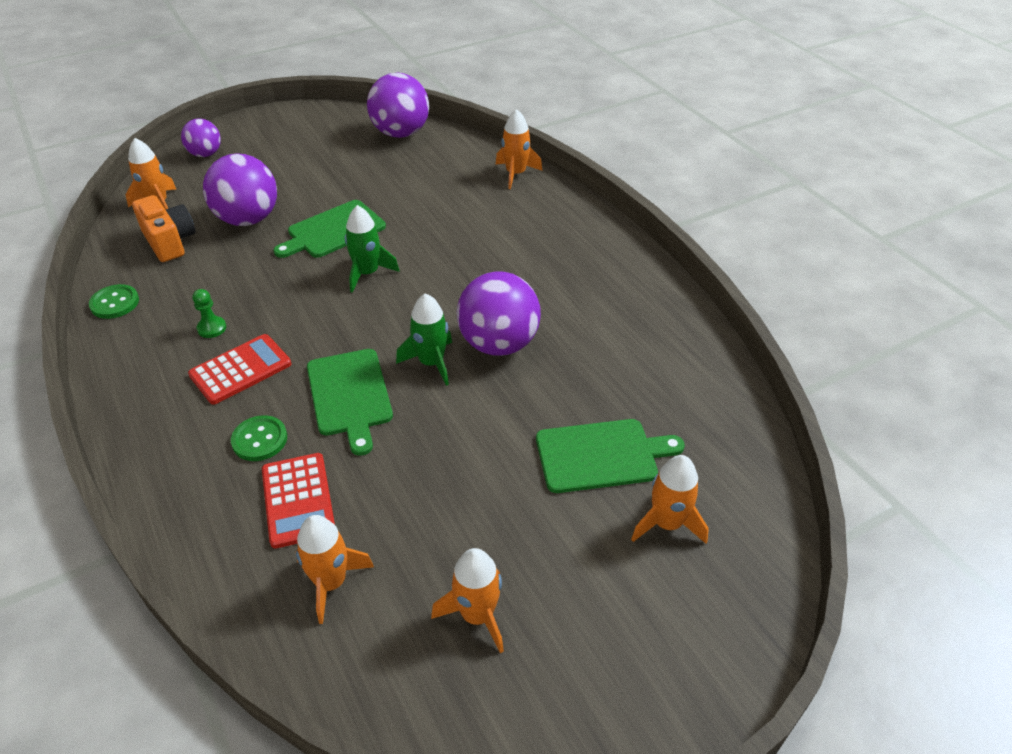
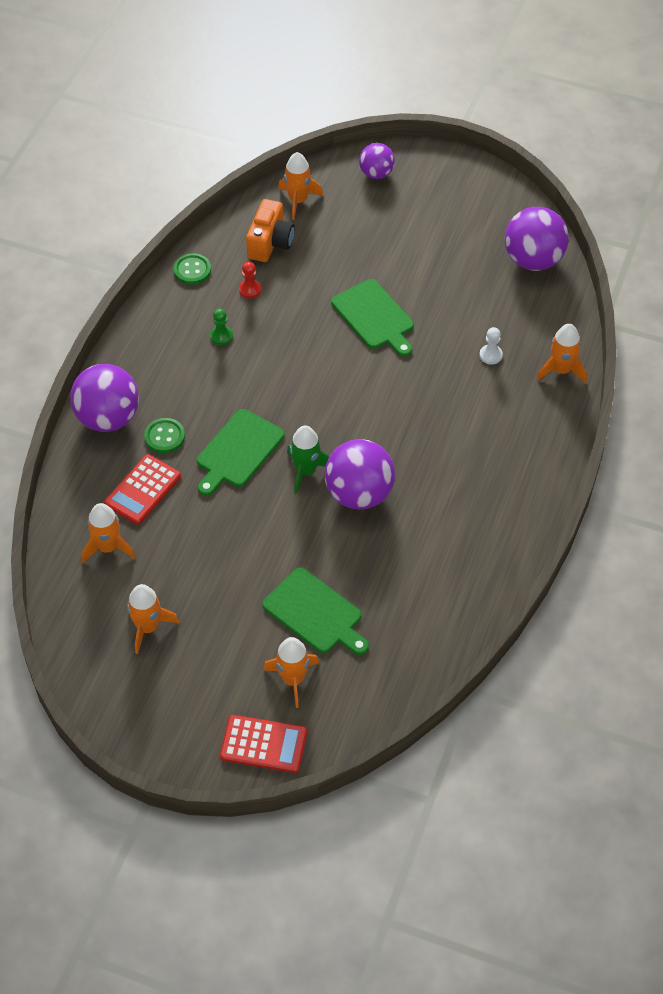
camera: 50 degrees right, 10 degrees up
(194, 281) = (250, 290): none -> red pawn
(240, 369) = (204, 381): red calculator -> red calculator (263, 744)
(248, 219) = (335, 262): purple ball -> purple ball (108, 418)
(333, 231) = (374, 317): green cutting board -> green cutting board turned 135 degrees counterclockwise
(367, 273) = (352, 371): green rocket -> none
(456, 196) = (490, 355): none -> white pawn

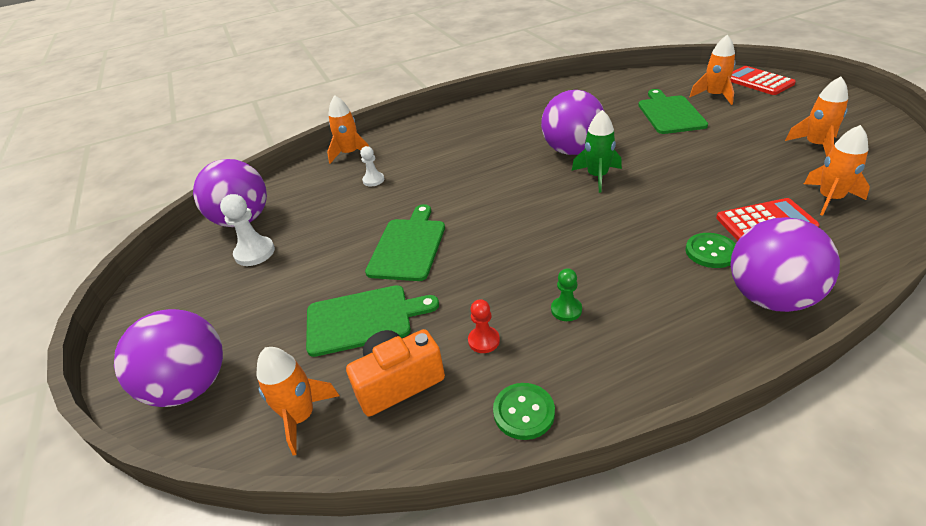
camera: 130 degrees left, 15 degrees down
(238, 451) = (643, 210): green cutting board -> green cutting board (363, 319)
(376, 173) = (191, 386): purple ball -> purple ball, size x1.70
(476, 247) = (255, 253): none -> white pawn

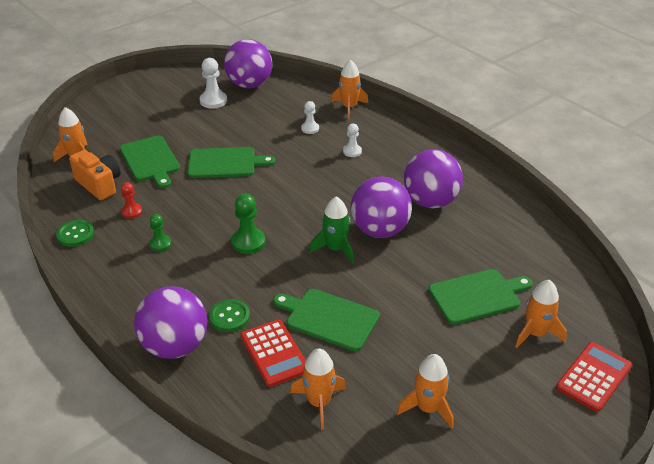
camera: 70 degrees right, 0 degrees up
(191, 386) = (99, 115): purple ball -> purple ball (430, 202)
(433, 157) = (352, 151): none -> white pawn
(576, 233) = (248, 242): none -> green pawn
(706, 186) = (329, 318): none -> green cutting board

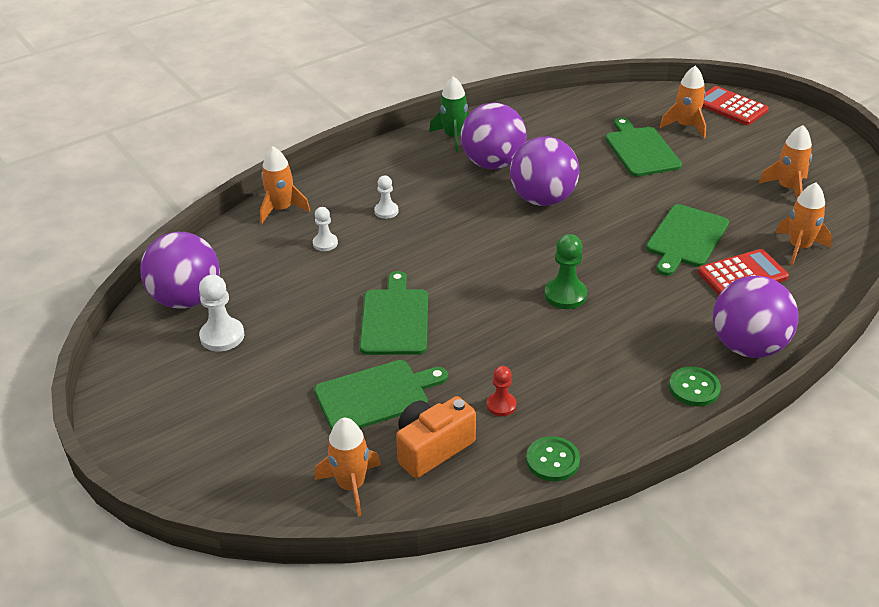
camera: 85 degrees left, 0 degrees up
(160, 244) = (571, 371): green pawn -> none
(229, 317) = (695, 307): green button -> green button (694, 388)
(335, 249) = (575, 230): green rocket -> green rocket (453, 137)

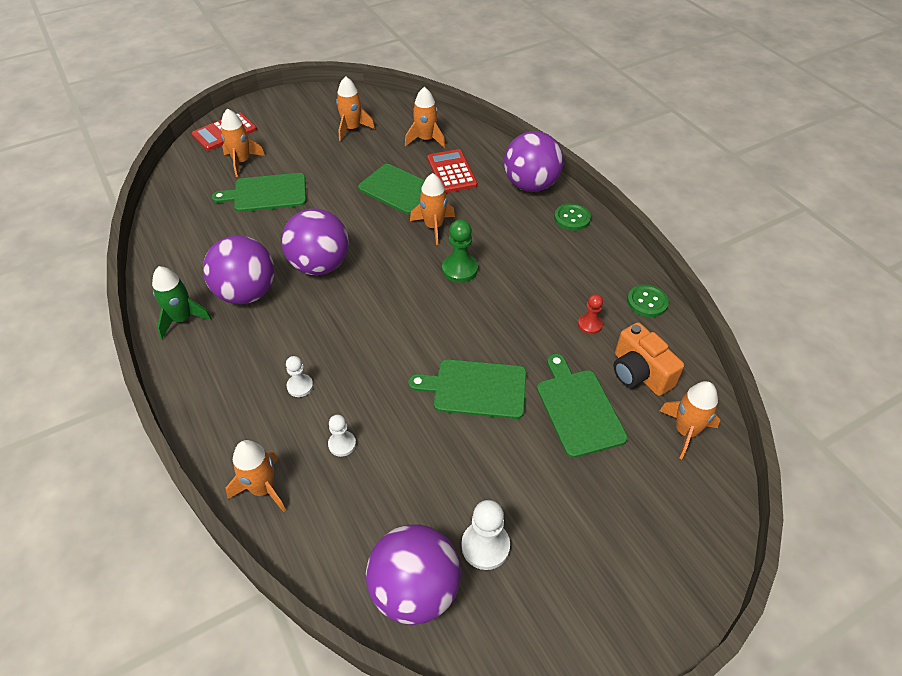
camera: 85 degrees left, 10 degrees up
(631, 269) = (433, 227): none -> orange rocket

